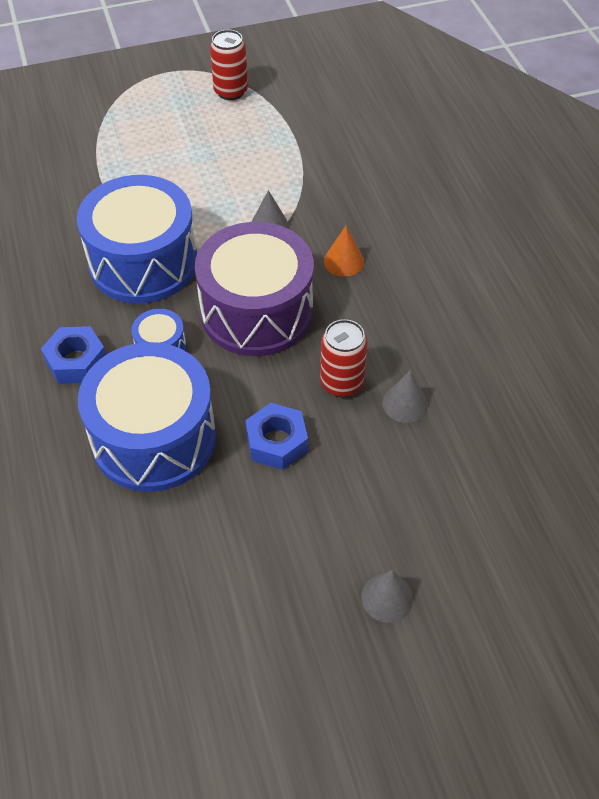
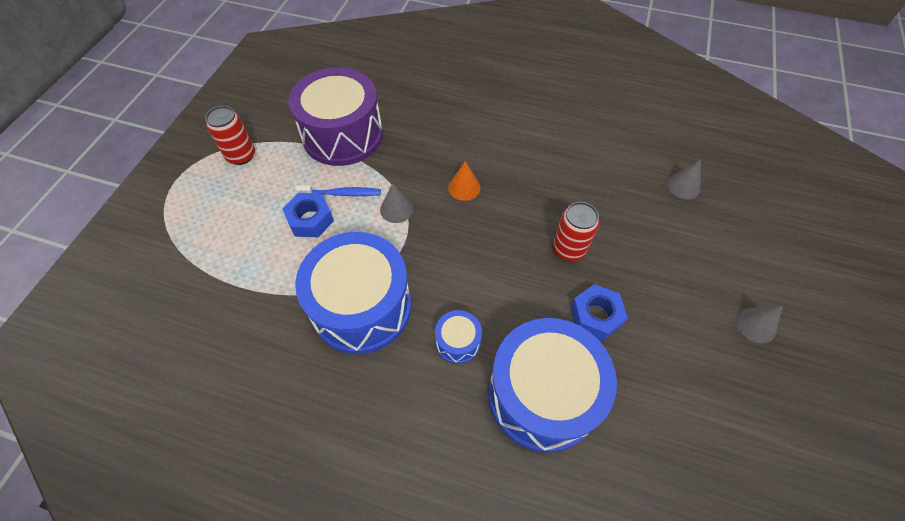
camera: 55 degrees left, 5 degrees up
(76, 361) = (427, 412): blue nut -> blue nut (310, 220)
(251, 179) = (341, 194): none -> blue toothbrush
(256, 312) = (470, 261): purple drum -> purple drum (342, 135)
(405, 404) = (608, 226): grey cone -> grey cone (683, 186)

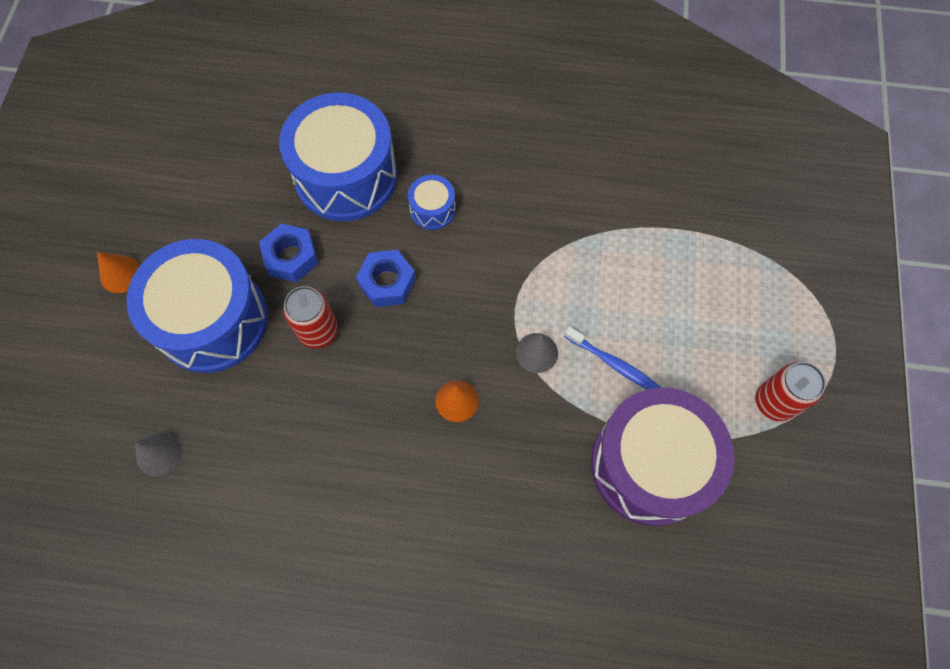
camera: 170 degrees right, 10 degrees up
(310, 220) = (637, 320): blue nut -> blue nut (387, 282)
(341, 194) = (613, 364): blue toothbrush -> blue toothbrush turned 135 degrees counterclockwise
(362, 306) = (540, 228): blue drum -> blue drum (212, 320)
(755, 325) = (120, 274): grey cone -> orange cone

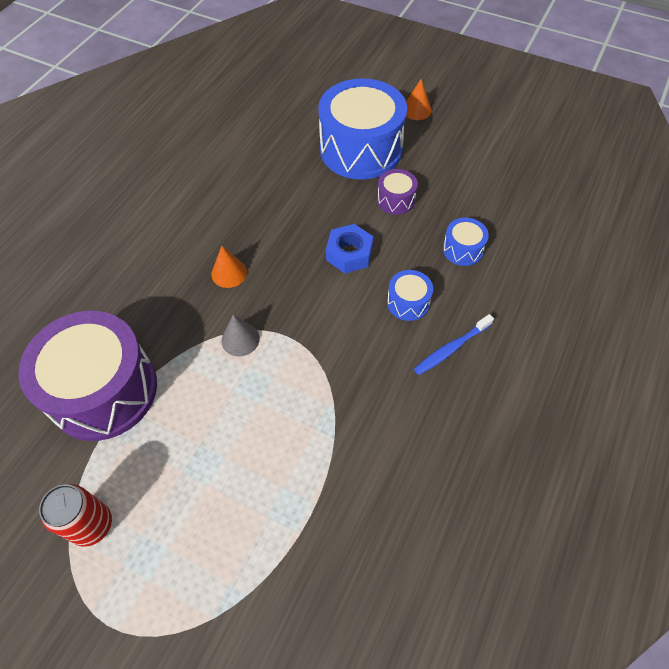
camera: 110 degrees right, 10 degrees down
(158, 453) = (277, 112): grey cone -> none
(291, 257) = (395, 200): blue nut -> purple drum
(318, 331) = (326, 204): red can -> none
(346, 176) = (462, 249): blue drum -> blue drum, size x0.44
(613, 364) = (201, 395): blue toothbrush -> blue toothbrush (451, 348)

